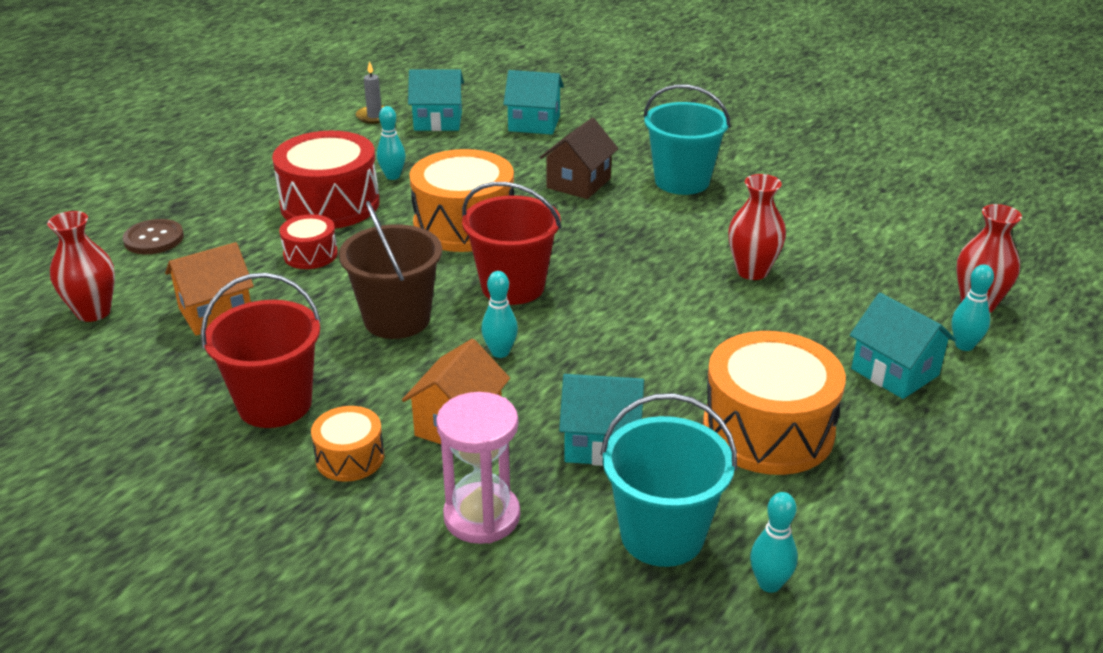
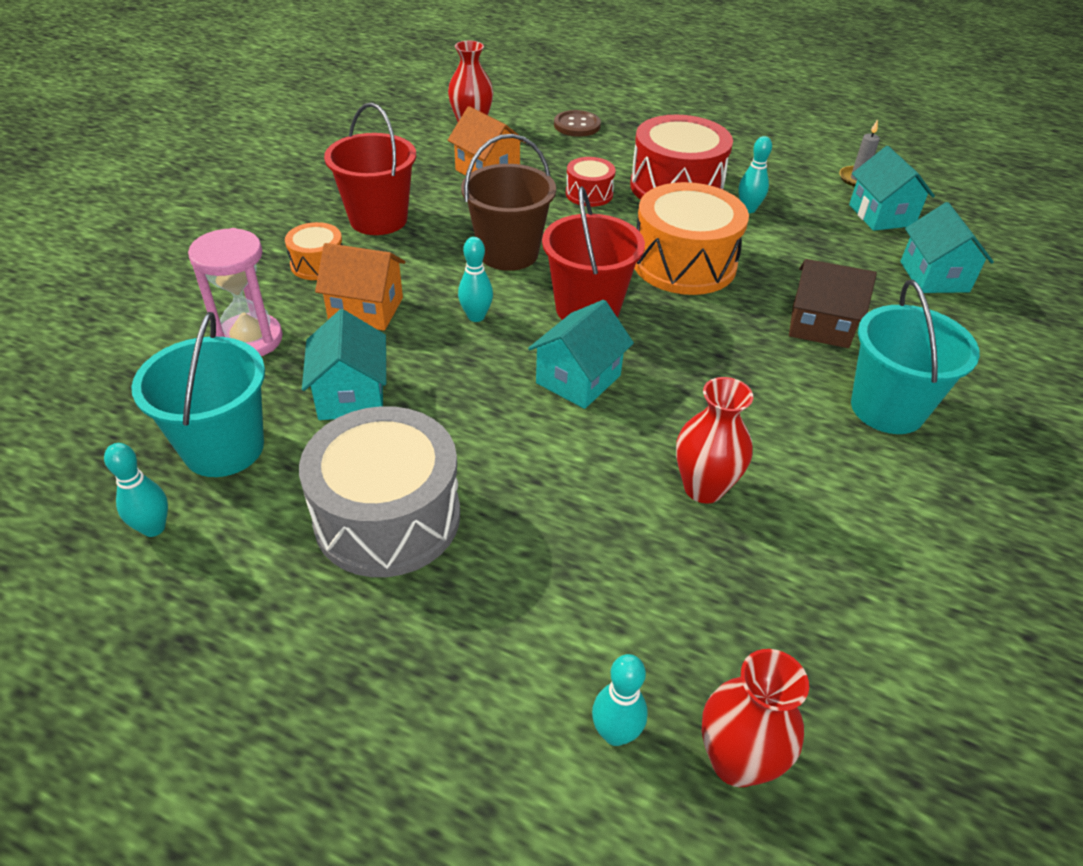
camera: 75 degrees right, 10 degrees up
(768, 430) = (387, 517): orange drum -> grey drum
(895, 372) = (526, 642): turquoise house -> turquoise house (578, 379)

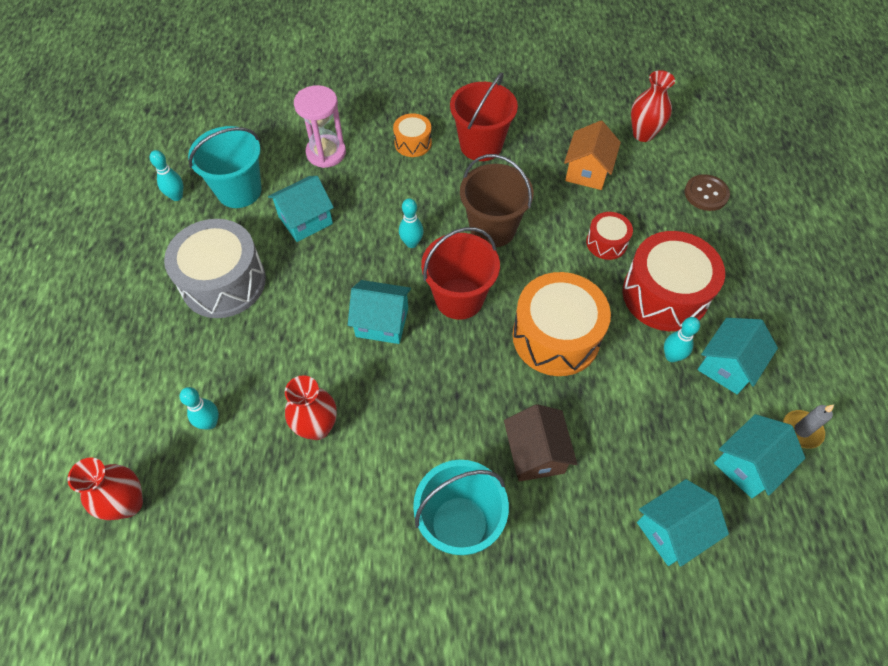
camera: 65 degrees right, 15 degrees up
(366, 309) = (384, 187): orange house -> none
(615, 733) = (127, 441): turquoise bowling pin -> turquoise bowling pin (210, 423)
(775, 186) = (727, 366): none -> turquoise house

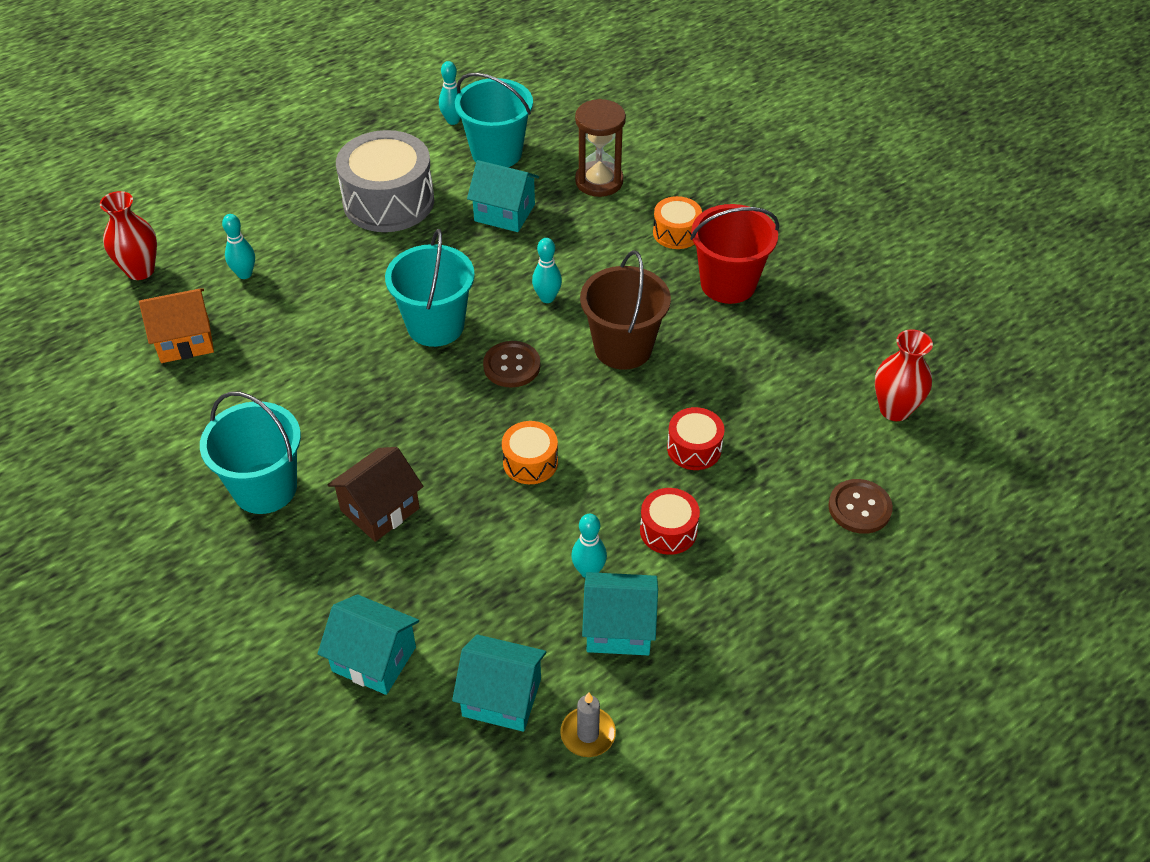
camera: 55 degrees right, 10 degrees down
(317, 427) = (291, 342): red vase -> none
(326, 153) = (599, 181): pink hourglass -> brown hourglass
(382, 322) = (435, 325): turquoise house -> turquoise bucket
(459, 298) = (511, 366): red bucket -> brown button
(556, 337) = (530, 462): orange drum -> orange drum, size x0.51
(587, 171) = (782, 386): orange house -> orange house (185, 340)
(664, 294) = (668, 530): red drum -> red drum, size x0.51

